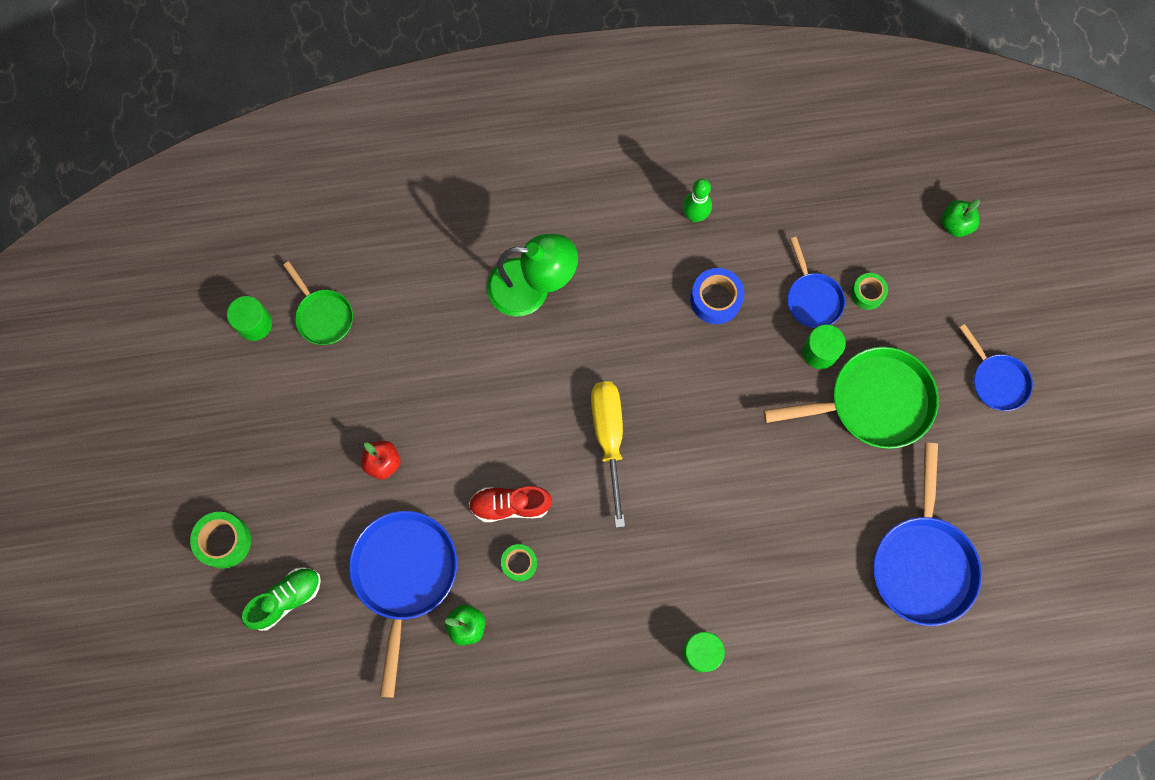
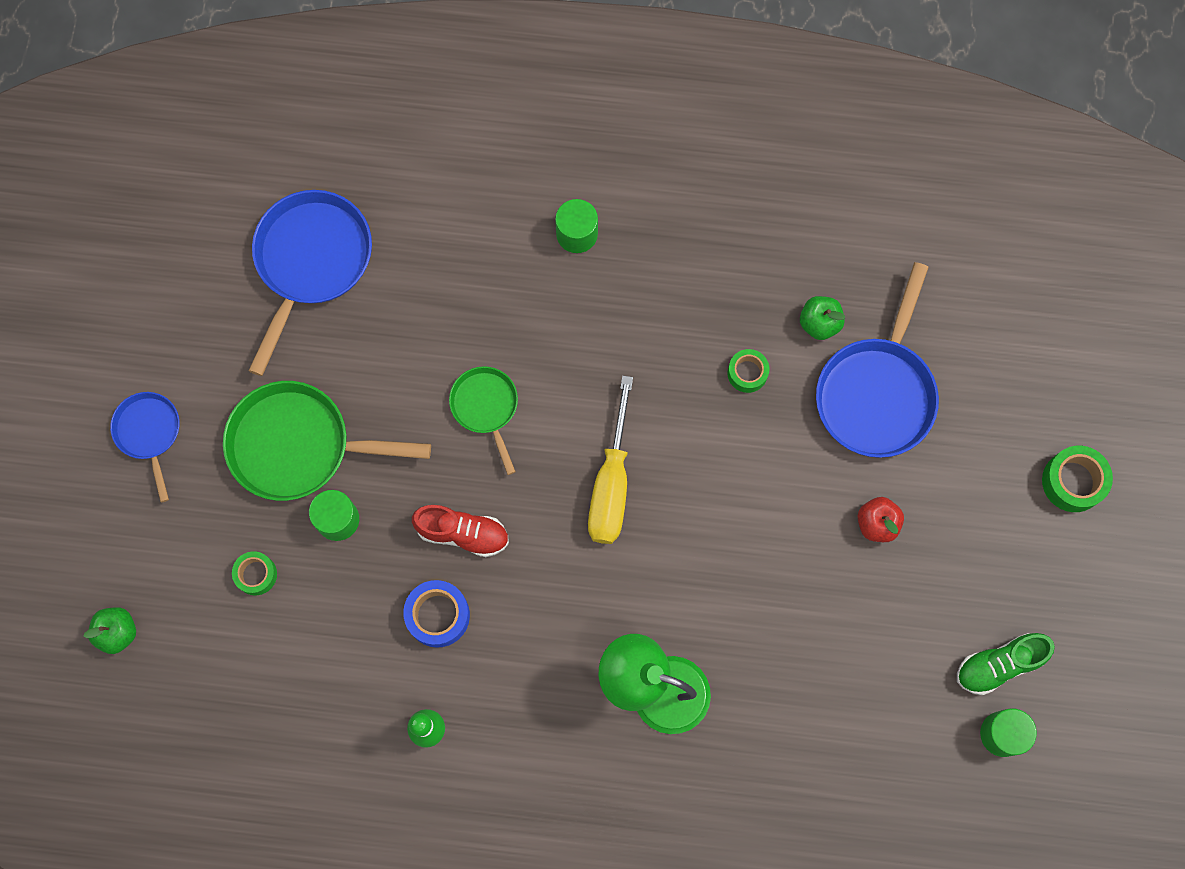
camera: 165 degrees left, 0 degrees up
(286, 599) = (1012, 401): green shoe -> green shoe (999, 665)
(323, 316) = (916, 721): green pan -> green pan (486, 407)
(510, 505) = (742, 438): red shoe -> red shoe (462, 533)
(812, 298) = (323, 585): blue pan -> none

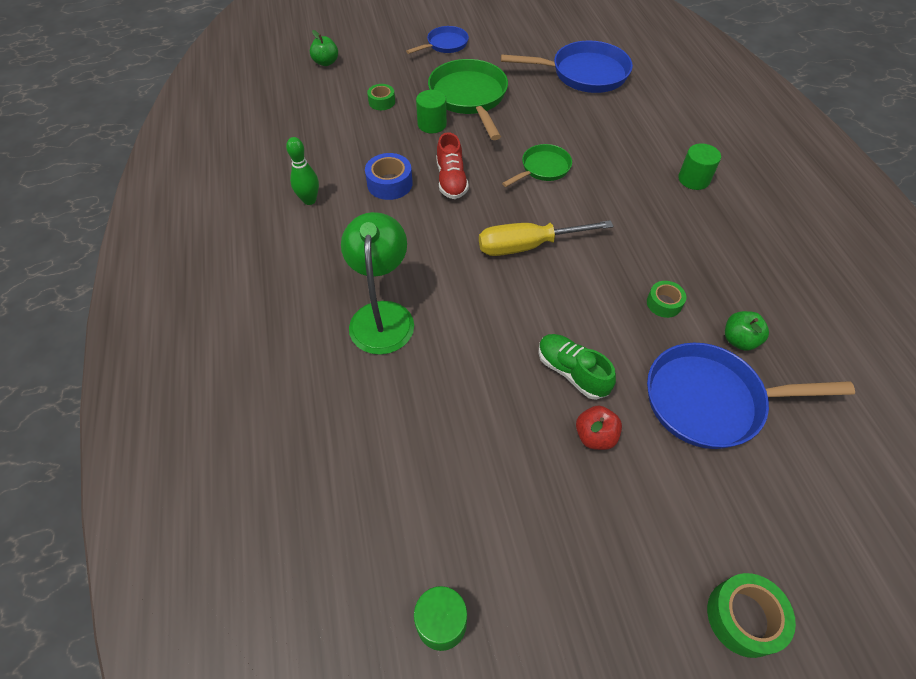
camera: 70 degrees right, 20 degrees down
(999, 665) = (512, 596): green shoe -> green shoe (572, 372)

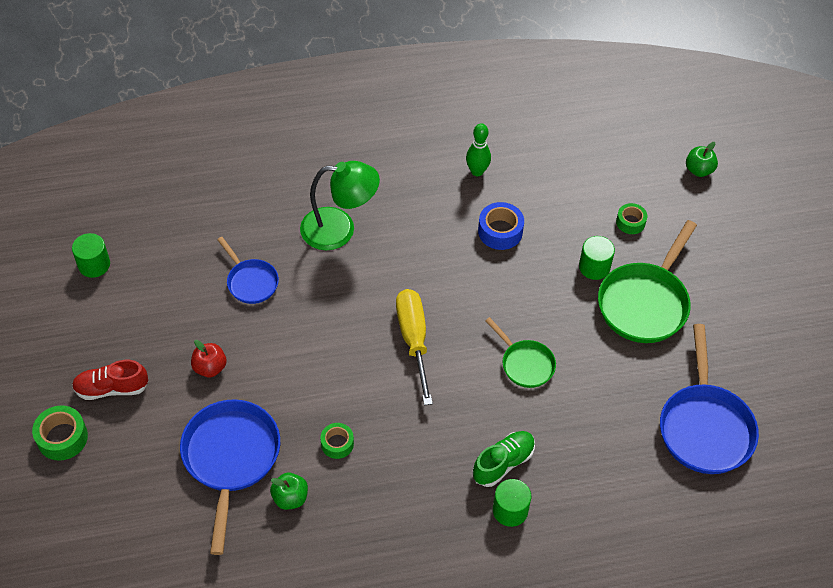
camera: 90 degrees right, 0 degrees up
(445, 45) = (750, 282): blue pan -> blue pan (251, 282)
(451, 180) = (505, 282): red shoe -> red shoe (112, 388)
(469, 97) = (645, 303): green pan -> green pan turned 135 degrees clockwise
(572, 372) = (270, 359): green shoe -> green shoe (503, 463)

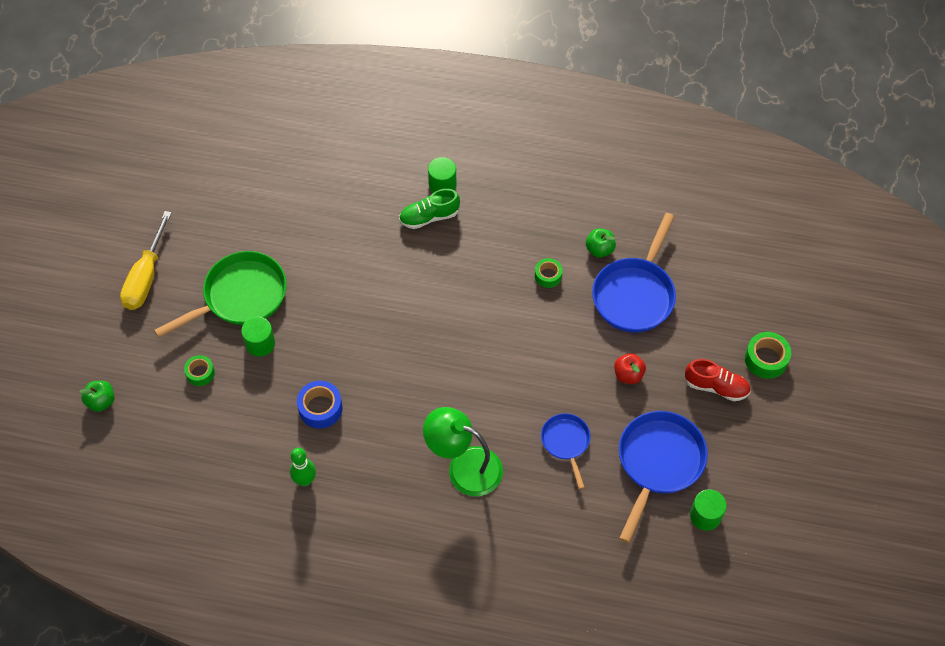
camera: 155 degrees left, 5 degrees up
(414, 340) = (448, 335): yellow screwdriver -> yellow screwdriver (146, 276)
(525, 364) = (369, 283): green pan -> none
(705, 427) = (264, 188): blue pan -> blue pan (658, 463)

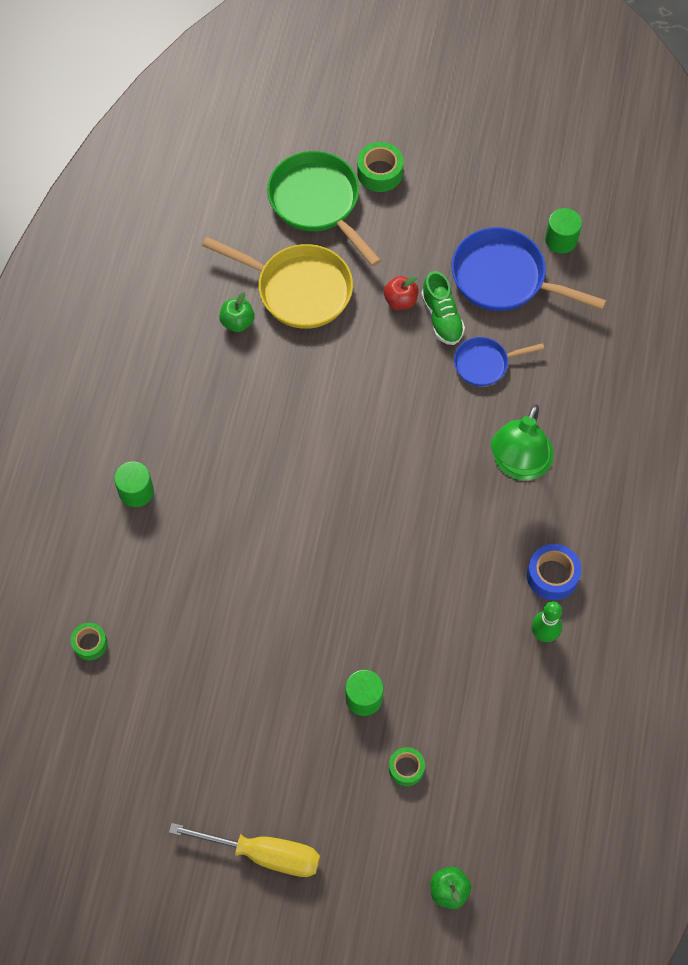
camera: 90 degrees left, 5 degrees up
(240, 296) = (295, 727): green pan -> green pan (317, 203)
(320, 408) = (451, 622): blue tape -> blue tape (552, 576)
(429, 217) = (184, 506): green shoe -> green shoe (442, 317)
(548, 276) = (272, 376): green tape -> green tape (90, 643)
(635, 294) = (298, 289): blue pan -> yellow pan
(716, 387) = (413, 220): red shoe -> none

